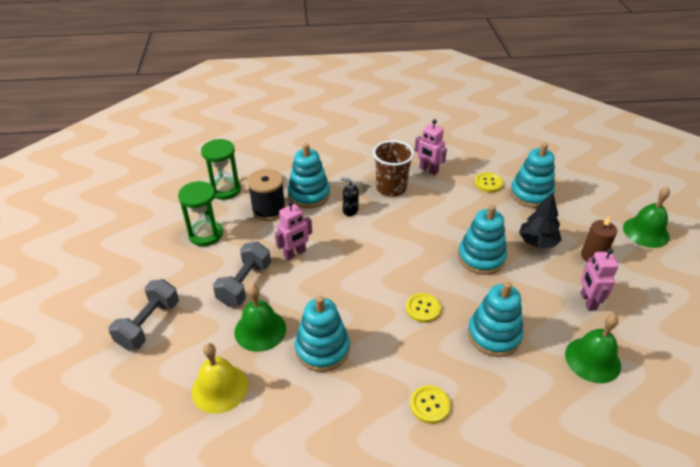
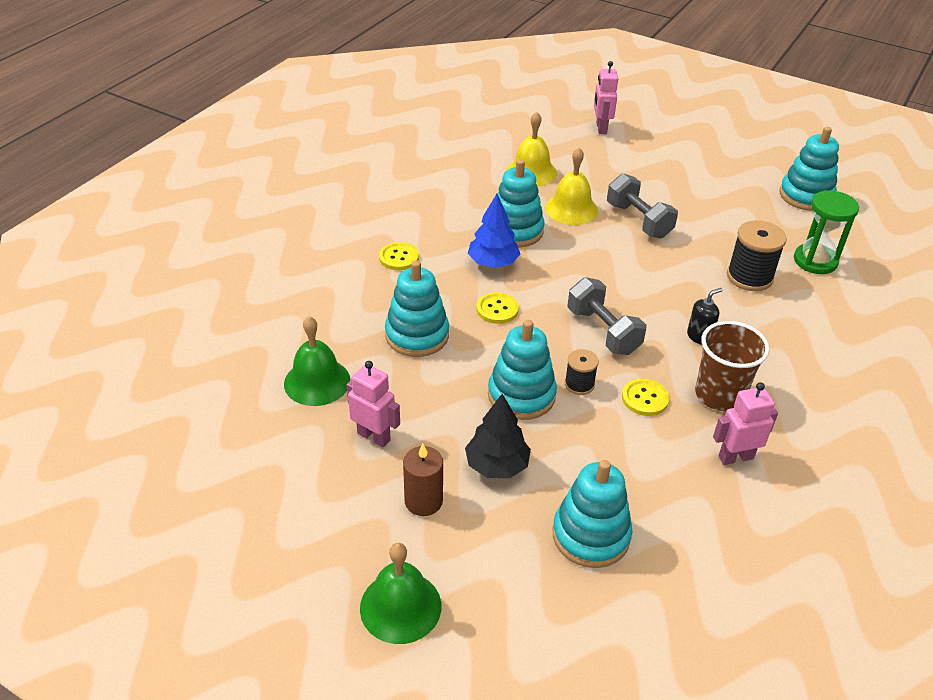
camera: 125 degrees right, 0 degrees up
(149, 324) = (634, 161): grey dumbbell -> grey dumbbell (603, 331)
(206, 234) = (737, 223): green hourglass -> none
(260, 330) = (571, 209): green bell -> yellow bell
(295, 254) = (655, 265): pink robot -> pink robot (601, 128)
(309, 195) = (757, 318): turquoise stacking toy -> turquoise stacking toy (806, 196)
(376, 340) = (493, 263): none -> blue tree
(444, 239) = (579, 384): none -> black spool
(488, 183) = (655, 504): yellow button -> yellow button (645, 398)

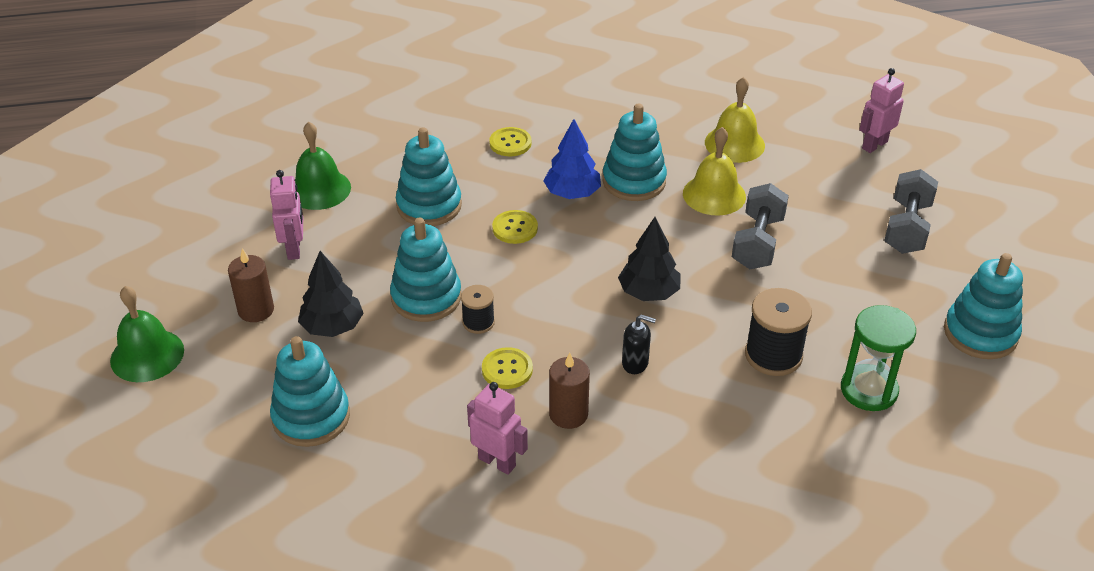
camera: 50 degrees right, 0 degrees up
(603, 331) = (565, 301): grey dumbbell -> grey dumbbell (907, 228)
(636, 290) = (649, 292): none -> black tree
(719, 395) = (568, 414): brown cup -> brown candle

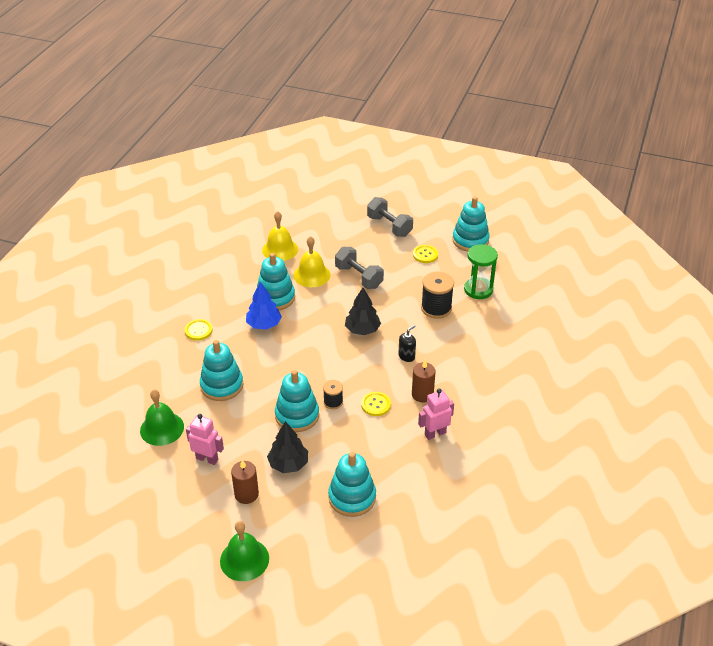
camera: 60 degrees left, 0 degrees up
(515, 228) = (272, 358): yellow button -> yellow button (425, 255)
(874, 145) = (324, 206): pink robot -> none

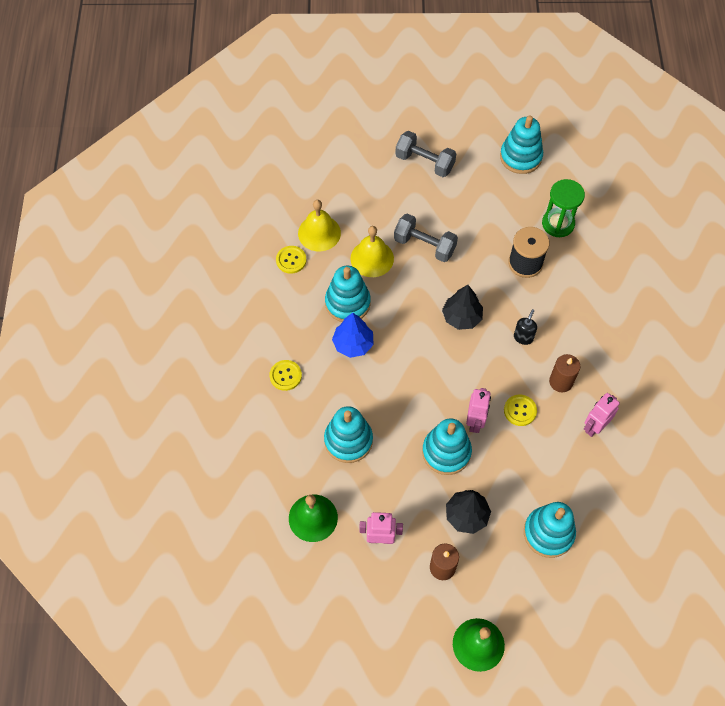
camera: 20 degrees left, 20 degrees up
(333, 402) = (475, 422): black spool -> pink robot
(425, 255) = (481, 192): yellow button -> yellow button (291, 260)

